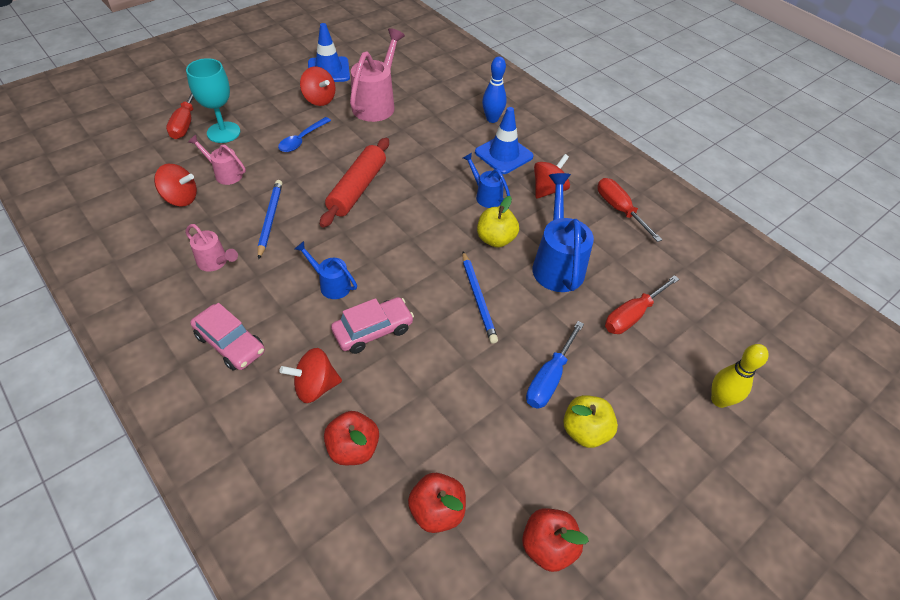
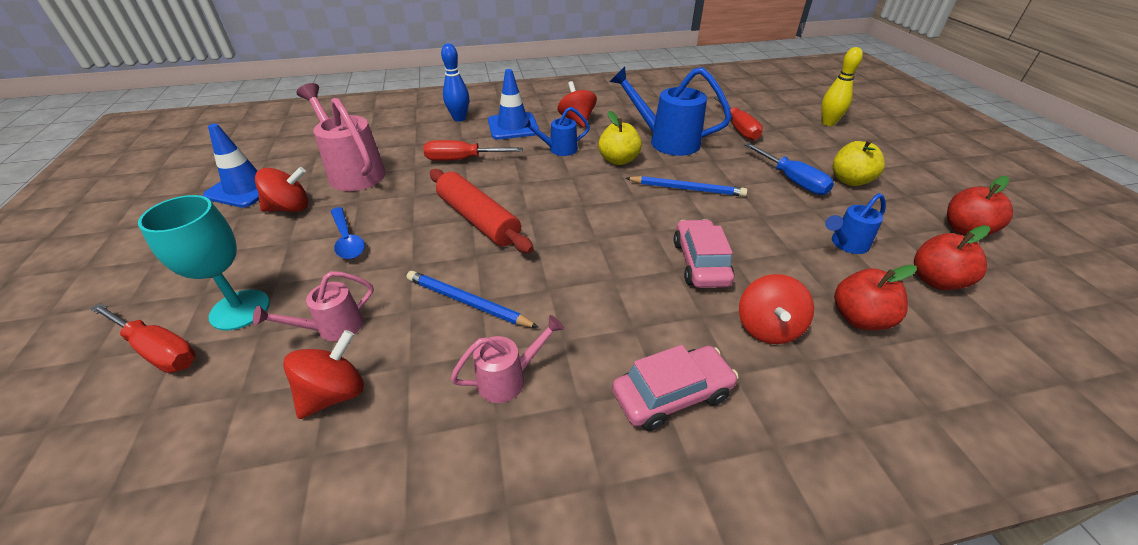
camera: 60 degrees left, 10 degrees down
(331, 284) = (616, 276): blue watering can -> blue watering can (846, 244)
(620, 210) = (625, 101): red screwdriver -> red screwdriver (463, 159)

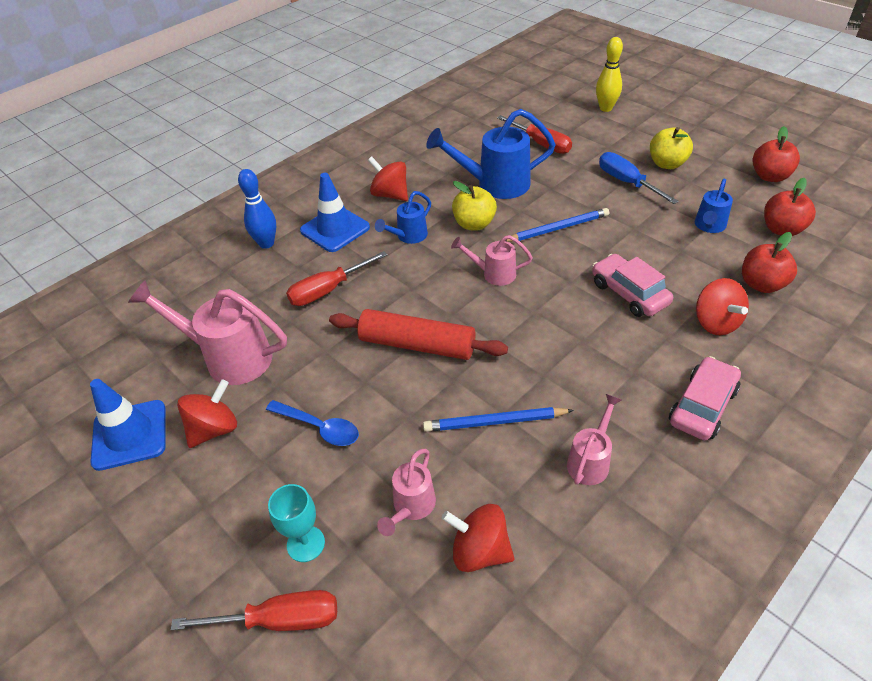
camera: 30 degrees left, 5 degrees up
(240, 310) = (305, 544): turquoise goblet -> turquoise goblet, size x0.66
(335, 393) = (479, 551): red spinning top -> red spinning top turned 75 degrees counterclockwise
(594, 198) = (494, 274): none -> pink watering can
(792, 180) = (627, 182): blue screwdriver -> blue screwdriver turned 150 degrees counterclockwise

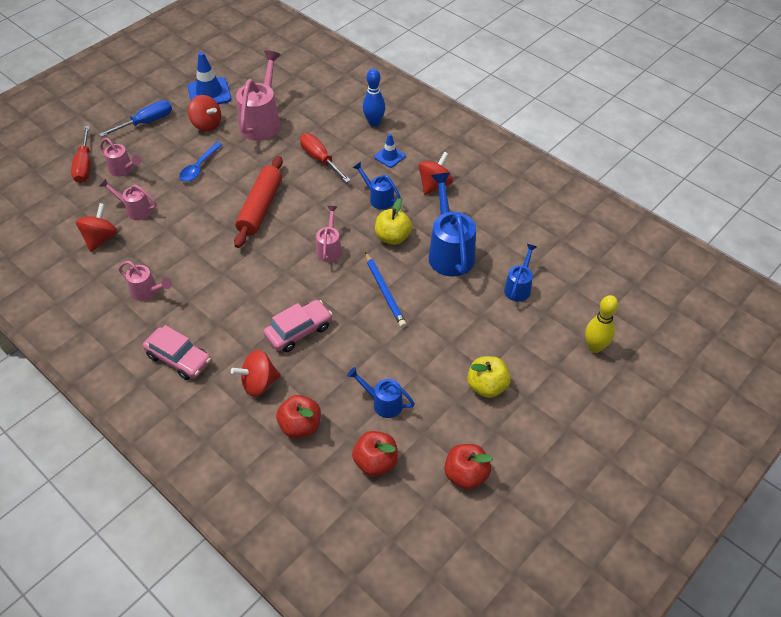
camera: 85 degrees right, 5 degrees up
(305, 544) = (123, 170): turquoise goblet -> pink watering can
(335, 229) = (389, 156): blue traffic cone -> blue traffic cone, size x0.57
(495, 422) = (187, 247): blue pencil -> none
(541, 144) = (518, 287): red screwdriver -> blue watering can
(627, 182) = (453, 349): blue screwdriver -> blue screwdriver (146, 122)

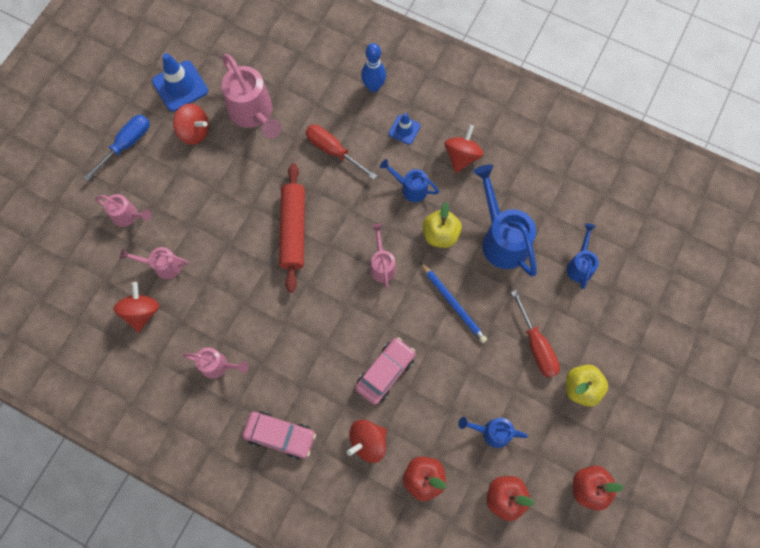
camera: 15 degrees left, 20 degrees up
(84, 165) = (83, 220): red screwdriver -> red screwdriver (536, 345)
(199, 167) = (209, 192): blue spoon -> none
(262, 122) = (253, 114): pink watering can -> pink watering can turned 150 degrees clockwise
(594, 347) = (668, 317): yellow bowling pin -> none

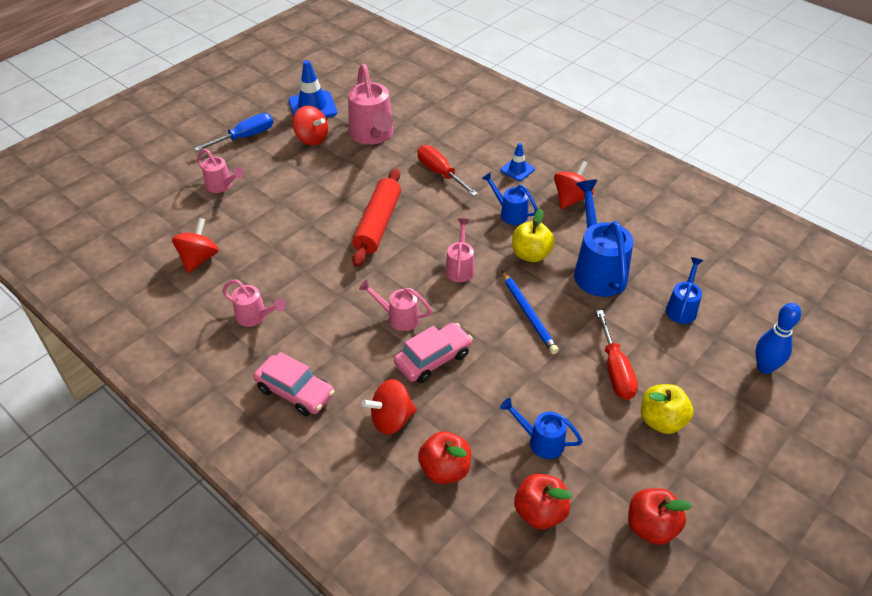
camera: 15 degrees right, 25 degrees down
(163, 266) = (237, 228): pink watering can -> pink watering can (399, 317)
(373, 87) = (496, 135): blue bowling pin -> blue bowling pin (765, 367)

